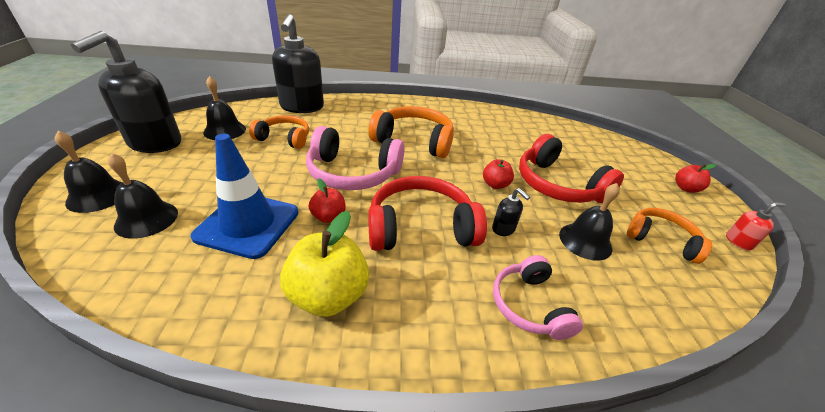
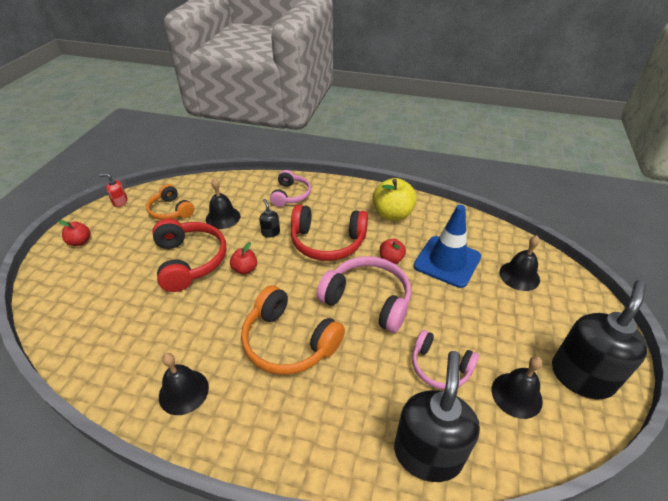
camera: 160 degrees left, 5 degrees up
(98, 196) = (572, 303): black bell -> black bell (183, 391)
(284, 138) = (440, 367): orange headphones -> pink headphones

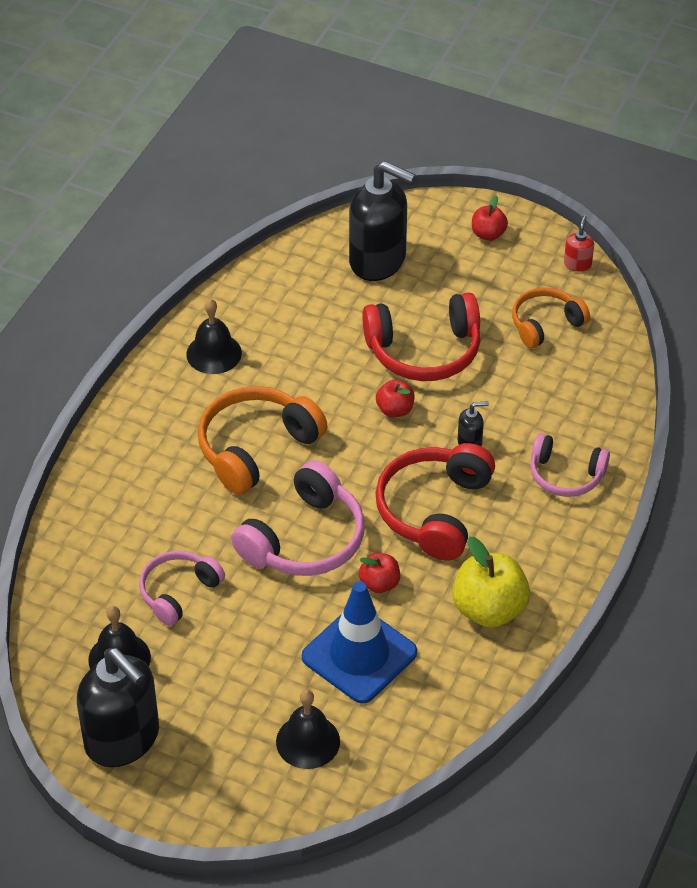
camera: 100 degrees right, 5 degrees up
(223, 217) = (517, 386): black bell -> none
(428, 453) = (80, 552): black soap dispenser -> black soap dispenser (378, 260)

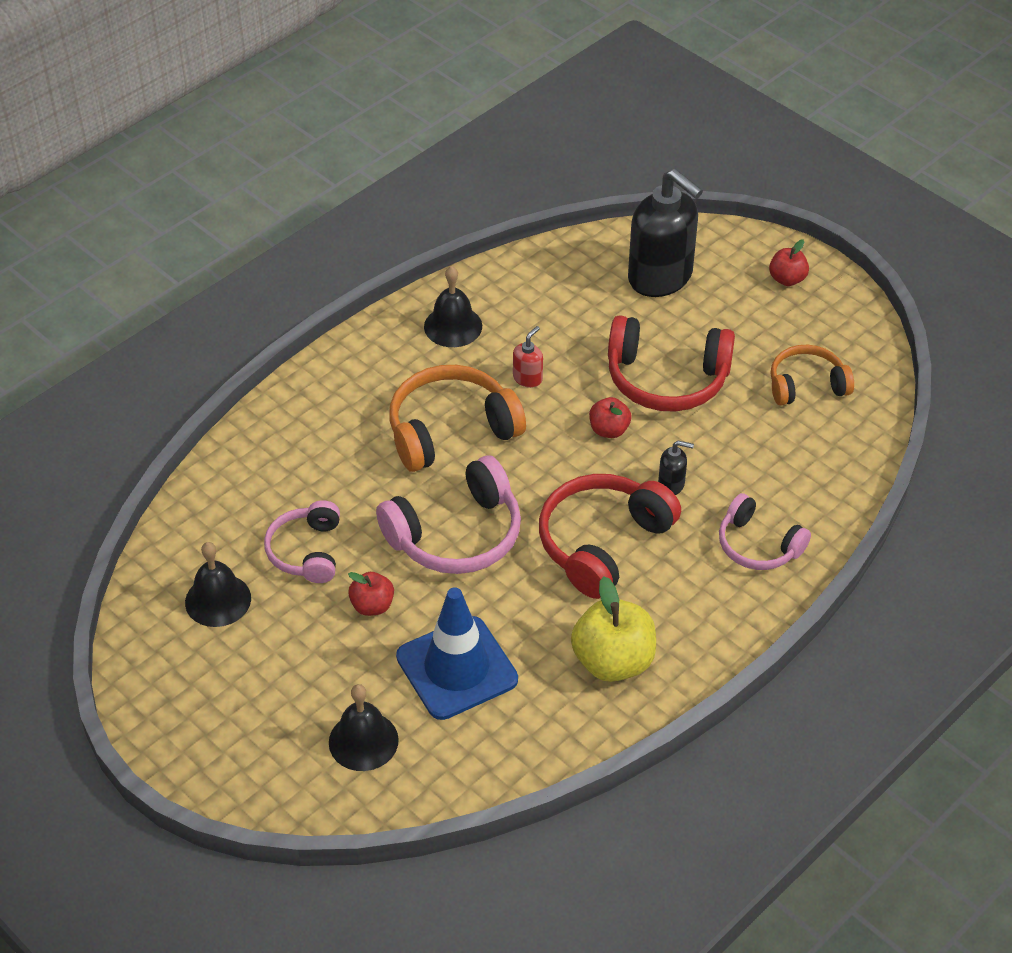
camera: 20 degrees right, 0 degrees up
(123, 739) = (182, 682): black soap dispenser -> none
(178, 592) = (306, 551): pink headphones -> pink headphones turned 60 degrees counterclockwise
(379, 583) = (511, 601): red apple -> red apple (372, 606)
(577, 264) = (868, 332): red soap dispenser -> red soap dispenser (528, 378)

